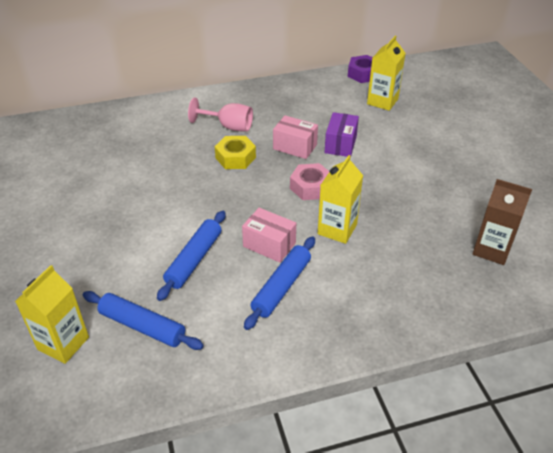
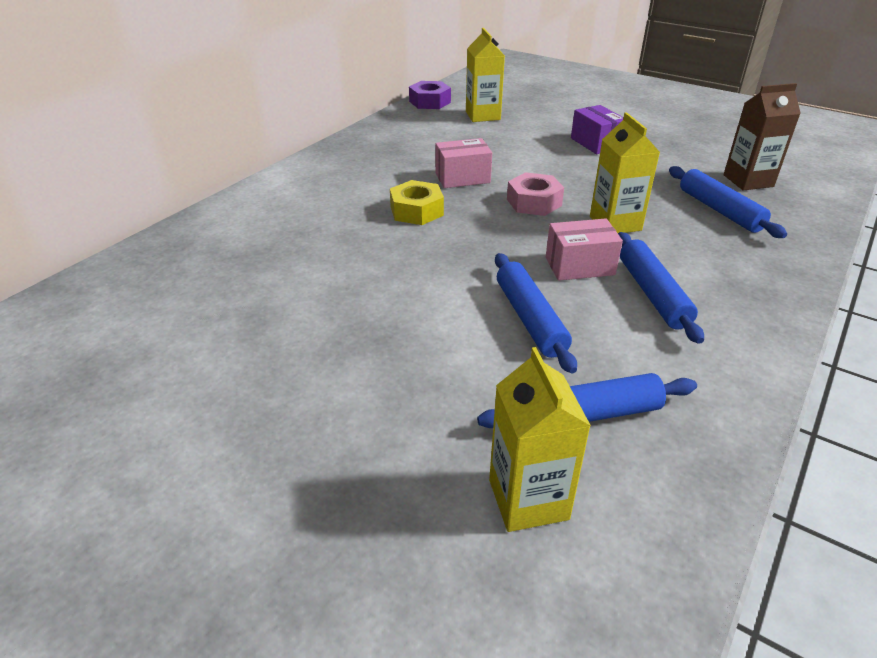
camera: 40 degrees left, 5 degrees down
(229, 127) = (363, 188): pink goblet -> none
(340, 144) = (502, 159): purple box -> purple box (596, 143)
(426, 259) = (720, 210): none -> blue rolling pin

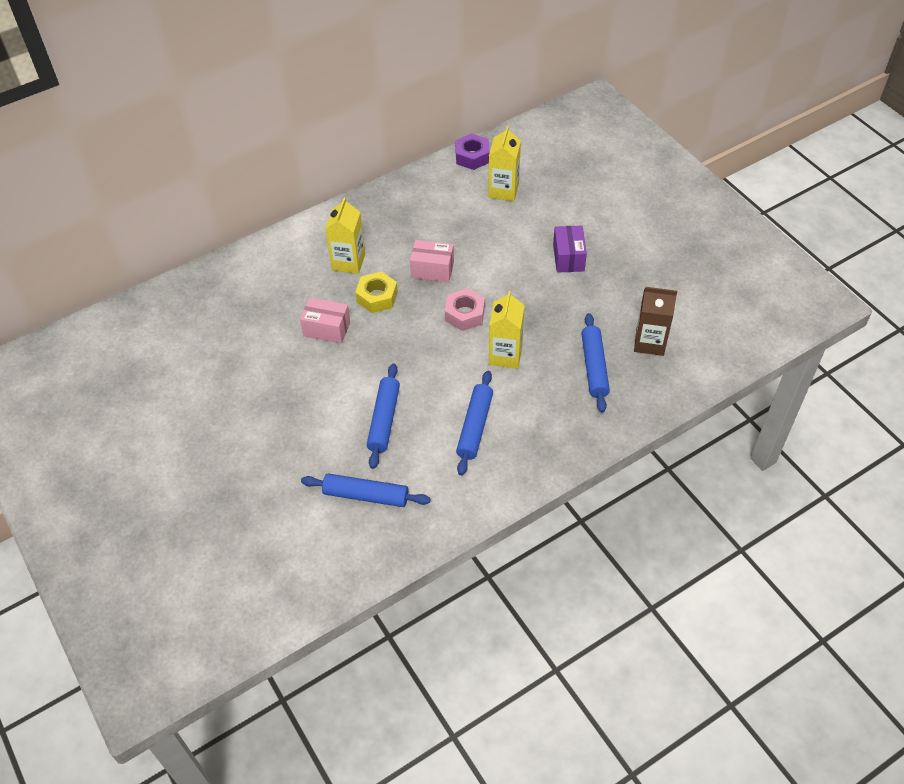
camera: 25 degrees right, 15 degrees up
(528, 499) = (303, 529): yellow carton -> yellow carton (348, 262)
(579, 266) = (448, 387): pink box -> pink box (327, 329)

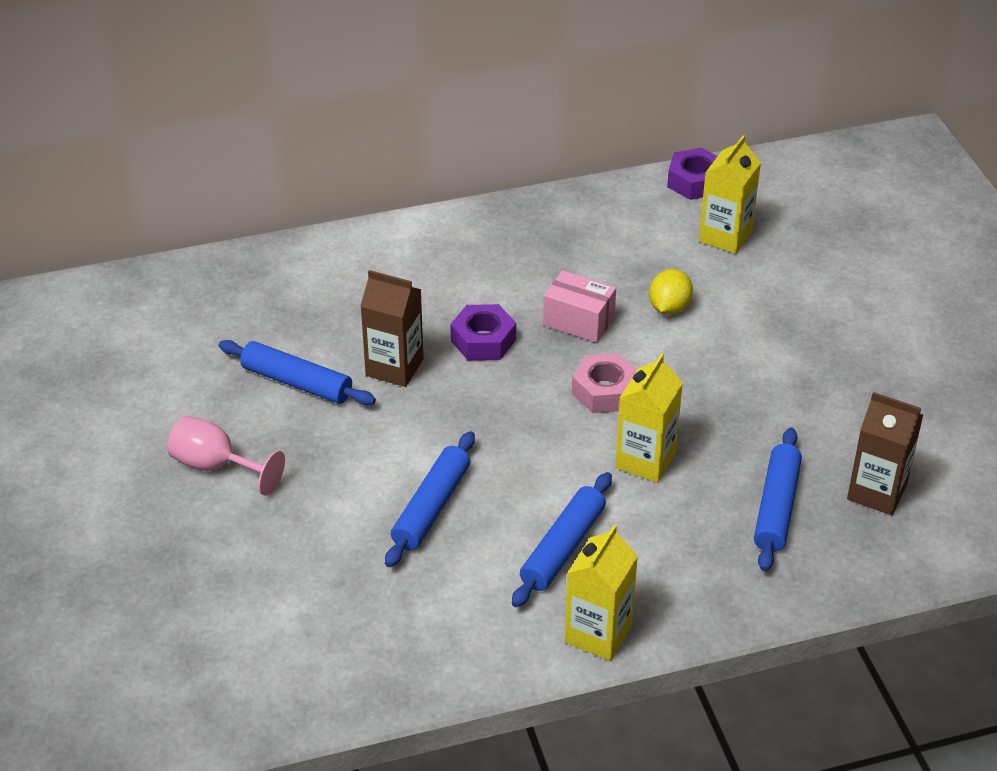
camera: 15 degrees right, 10 degrees down
(235, 426) = (216, 466): none -> pink goblet
(327, 329) = (394, 367): pink box -> brown carton
(348, 262) = (459, 285): yellow carton -> yellow carton (598, 634)
(366, 495) = (366, 603): blue rolling pin -> blue rolling pin (296, 383)
(377, 297) = (483, 340): yellow nut -> purple nut
(485, 247) = (669, 308): none -> yellow lemon
(568, 258) = (791, 347): purple box -> none

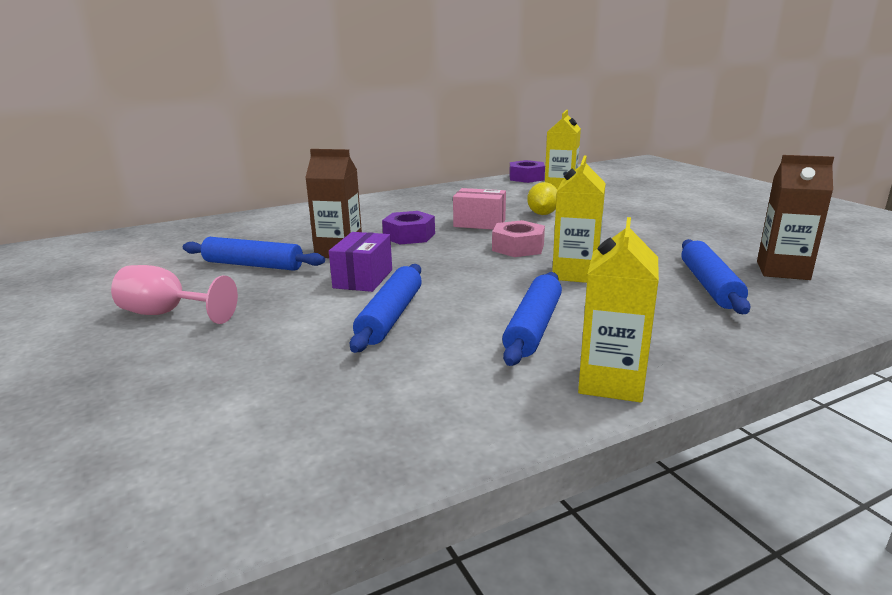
camera: 10 degrees left, 20 degrees down
(414, 432) = (363, 279): none -> purple box

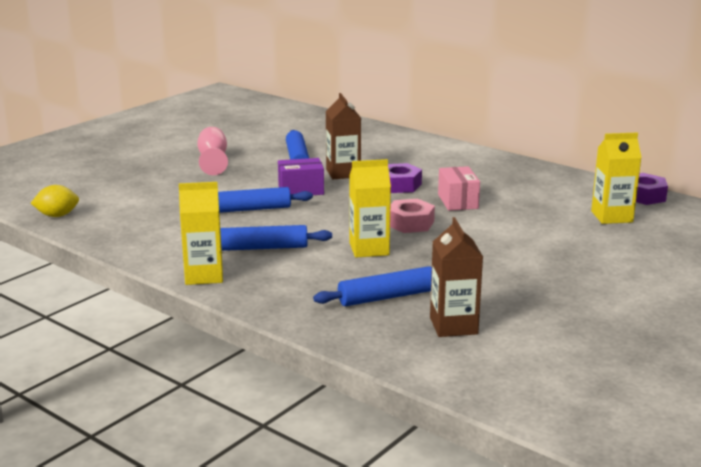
camera: 65 degrees right, 0 degrees up
(542, 214) = (515, 220): yellow lemon -> yellow lemon (57, 216)

